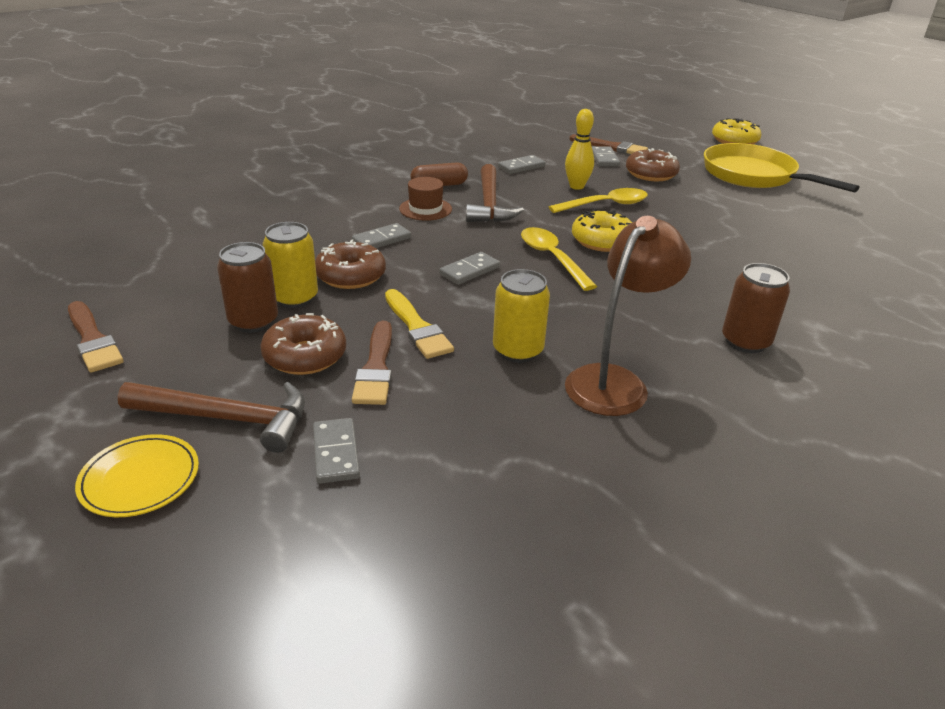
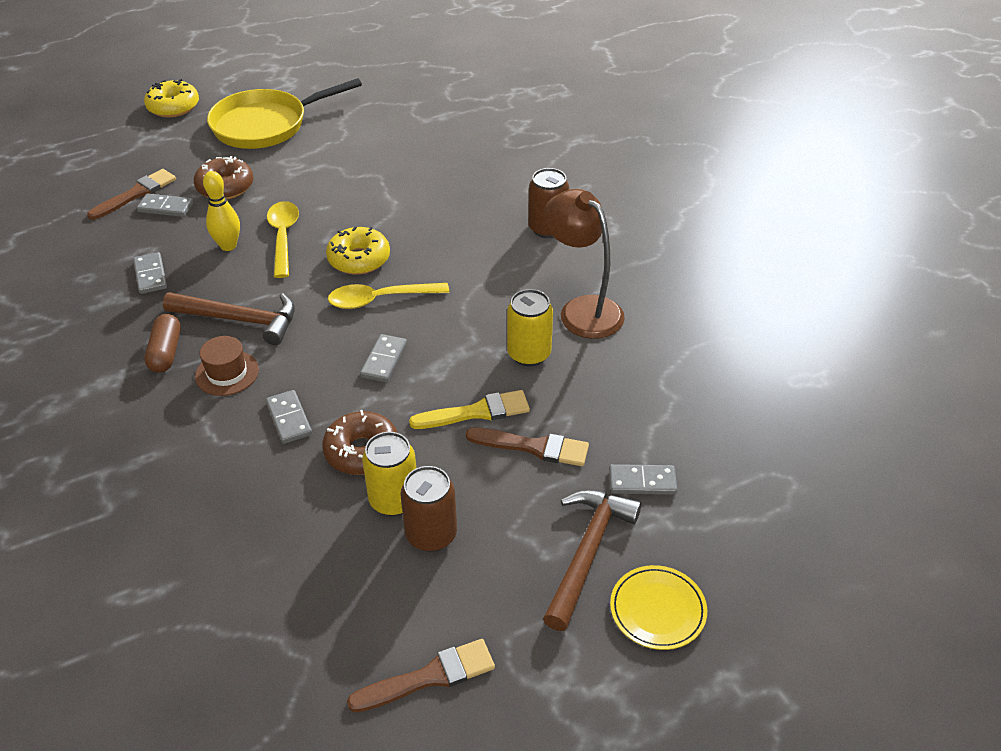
camera: 75 degrees left, 10 degrees up
(305, 356) = (503, 495): brown donut -> none
(470, 271) = (384, 360): grey domino -> grey domino turned 45 degrees clockwise

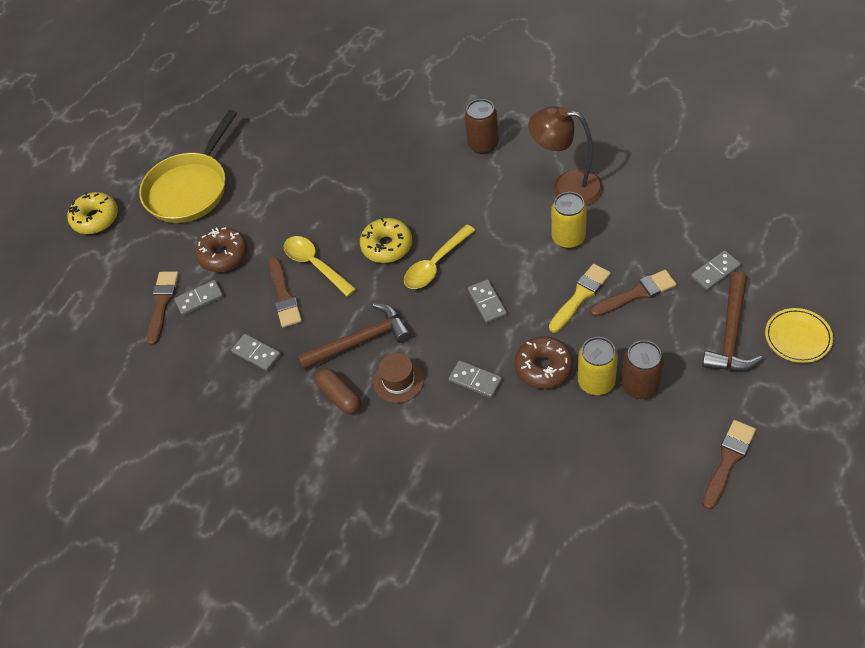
camera: 30 degrees left, 10 degrees up
(228, 246) = (284, 296): yellow bowling pin -> brown brush
(587, 553) = (731, 333): brown hammer -> brown hammer turned 150 degrees counterclockwise

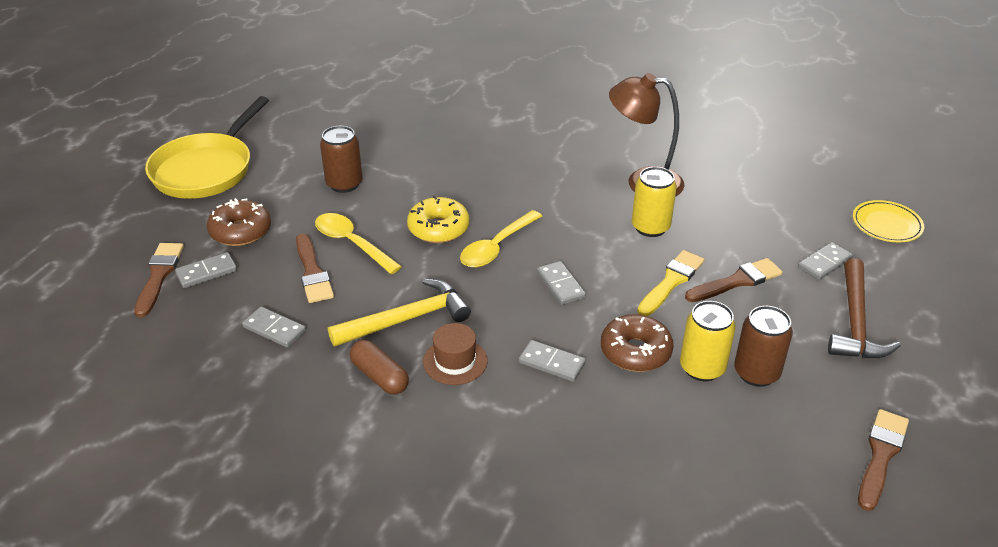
camera: 10 degrees left, 15 degrees down
(95, 218) = (88, 192): yellow donut -> none
(360, 341) = (407, 319): brown hammer -> yellow hammer
(483, 144) = (545, 143): brown can -> brown can (344, 184)
(798, 337) = (934, 328): yellow plate -> yellow plate (886, 224)

